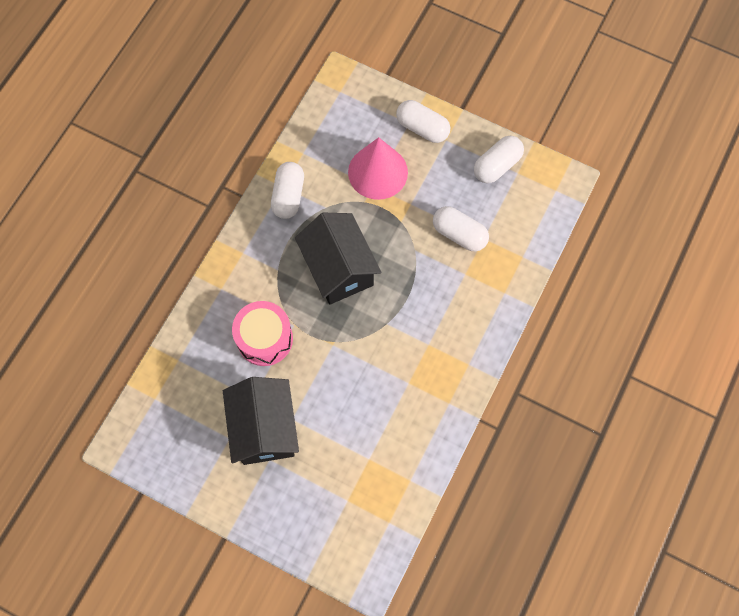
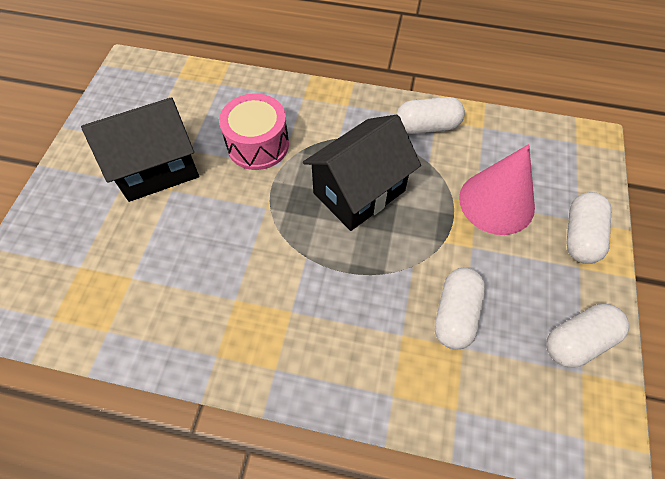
camera: 75 degrees right, 10 degrees down
(497, 166) = (578, 341): white capsule -> white capsule turned 60 degrees counterclockwise

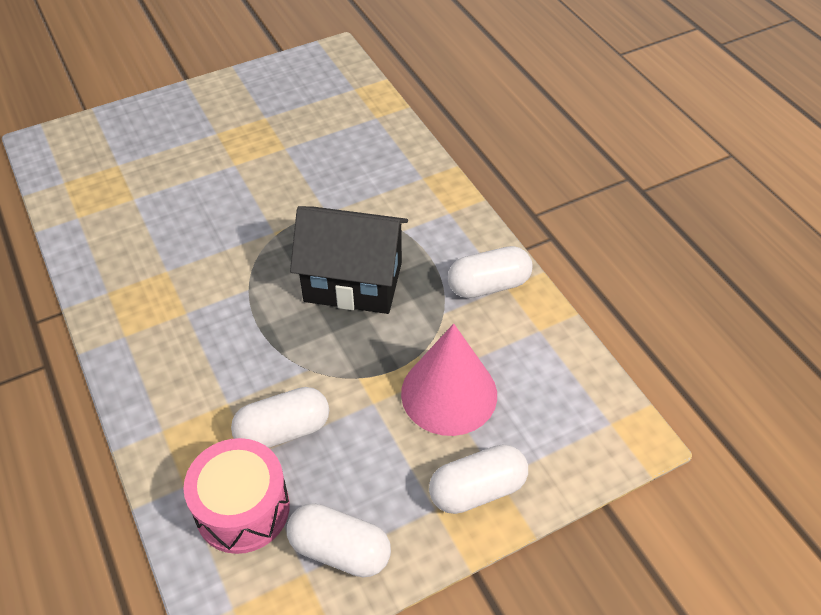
camera: 50 degrees right, 10 degrees down
(157, 168) = (246, 142): black house -> none
(258, 145) = (335, 183): pink drum -> pink drum (242, 508)
(427, 126) = (488, 285): white capsule -> white capsule turned 60 degrees counterclockwise

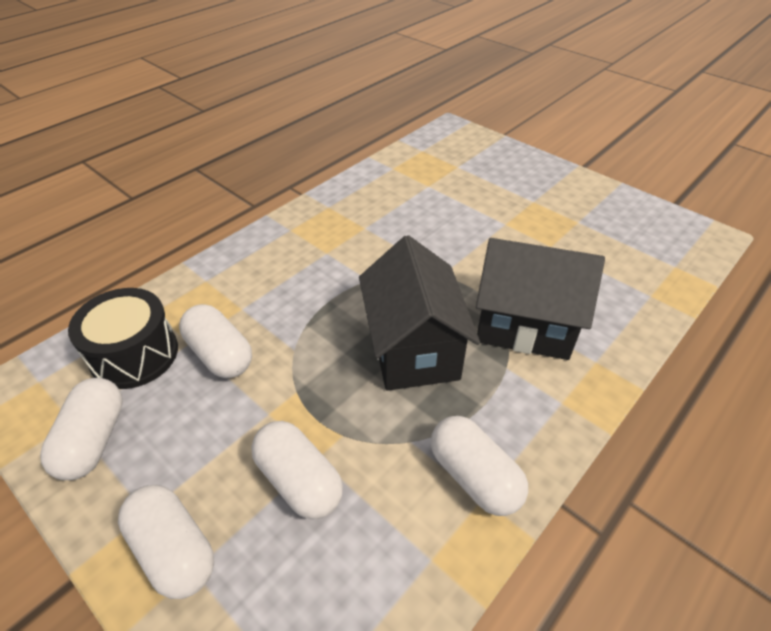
camera: 70 degrees right, 5 degrees down
(242, 508) = (135, 354): pink drum -> black drum
(366, 202) = (524, 325): none -> black house
(449, 393) = (299, 480): pink cone -> white capsule

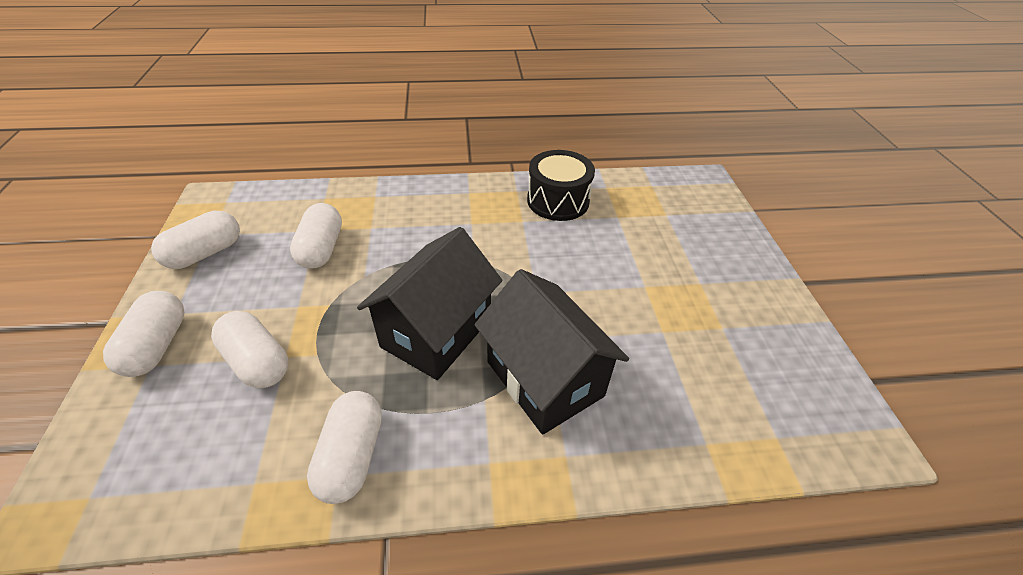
camera: 40 degrees right, 0 degrees up
(135, 354) = (282, 217): black drum -> black drum (558, 201)
(299, 480) = (257, 361): white capsule -> white capsule turned 45 degrees counterclockwise

